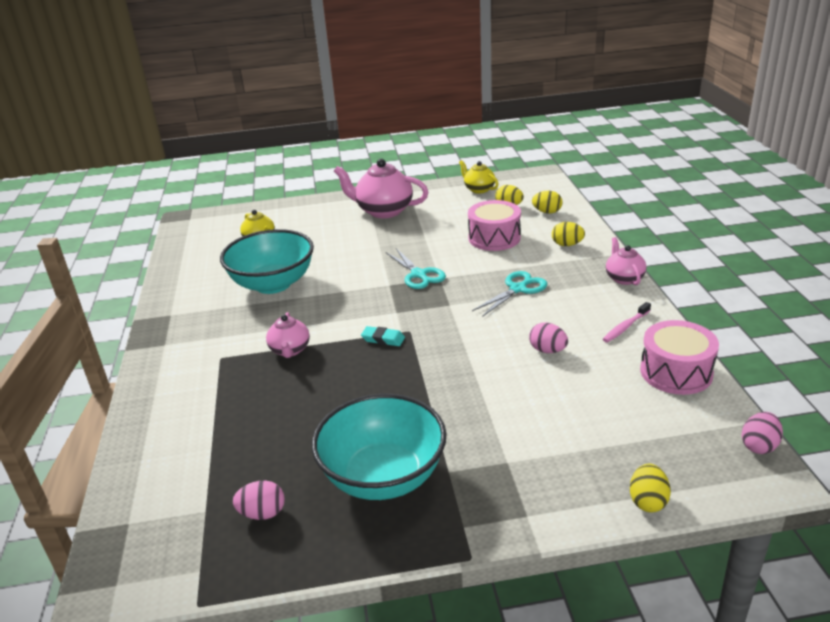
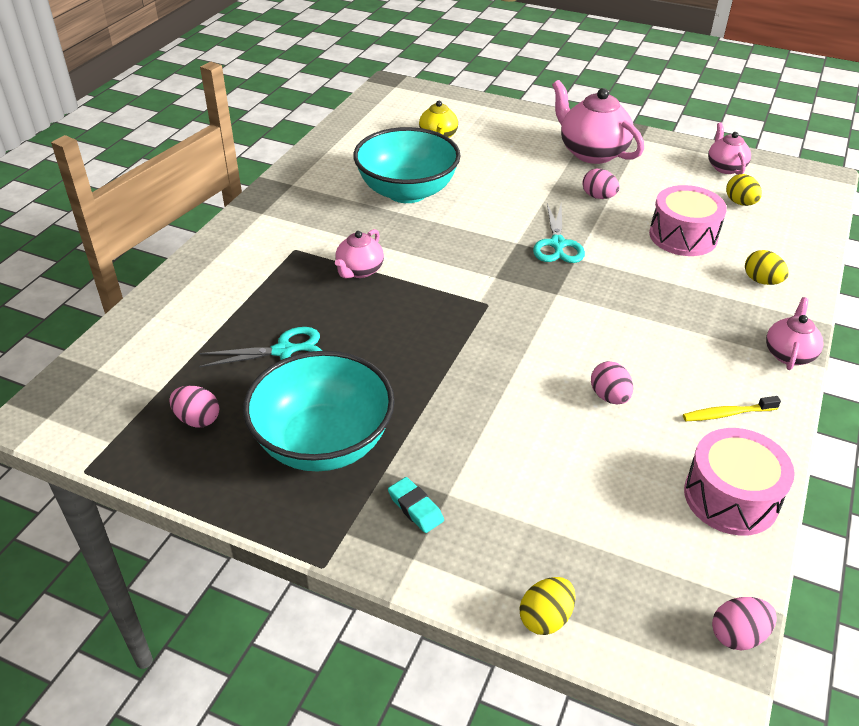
camera: 30 degrees right, 10 degrees up
(383, 339) = (454, 301): turquoise eraser -> turquoise eraser (415, 508)
(416, 235) = (598, 197): none -> pink egg
(479, 189) = (725, 167): yellow teapot -> pink teapot
(518, 289) = (648, 309): turquoise scissors -> turquoise scissors (284, 351)
(547, 212) = (779, 229): yellow egg -> none
(625, 327) = (727, 414): pink toothbrush -> yellow toothbrush

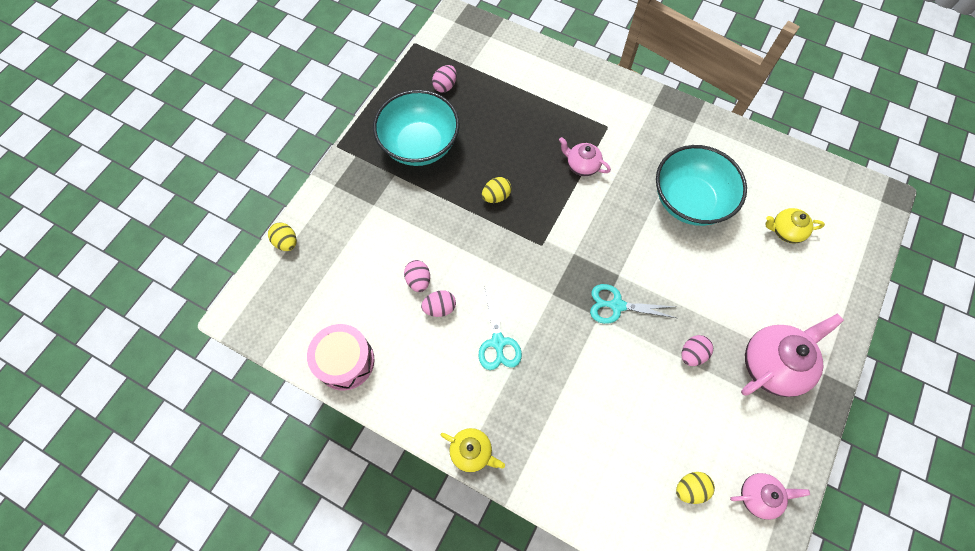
camera: 95 degrees right, 25 degrees up
(284, 351) = (499, 124): turquoise scissors -> turquoise scissors (498, 342)
(415, 508) = (366, 188): turquoise eraser -> none
(683, 236) = (631, 414): pink drum -> none
(727, 414) = (415, 382): yellow toothbrush -> none
(738, 635) = (255, 334): pink egg -> pink egg (418, 280)
(761, 281) = (565, 464): yellow egg -> yellow egg (496, 196)
(789, 354) = (472, 452): pink teapot -> yellow teapot

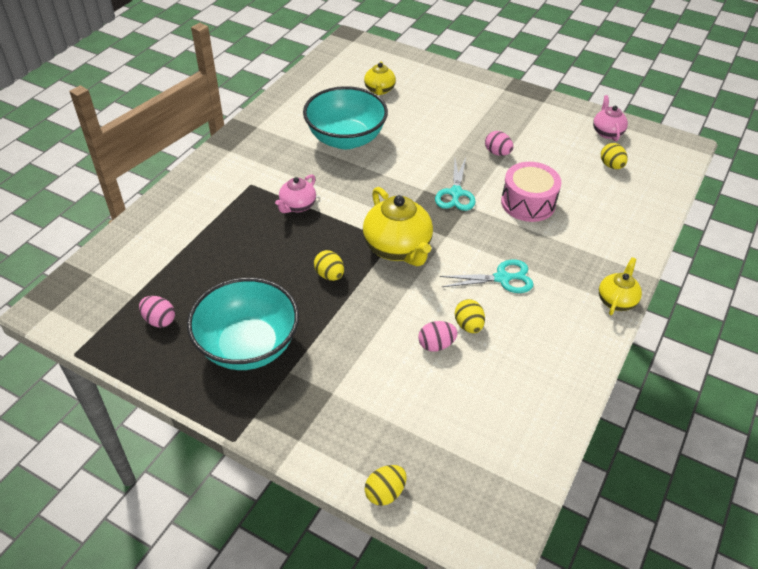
camera: 90 degrees left, 20 degrees down
(345, 361) = (542, 413): pink drum -> pink drum (528, 203)
(440, 308) = (468, 325): pink egg -> yellow egg
(532, 250) = (398, 248): none -> yellow teapot
(773, 364) = (500, 112): pink teapot -> none

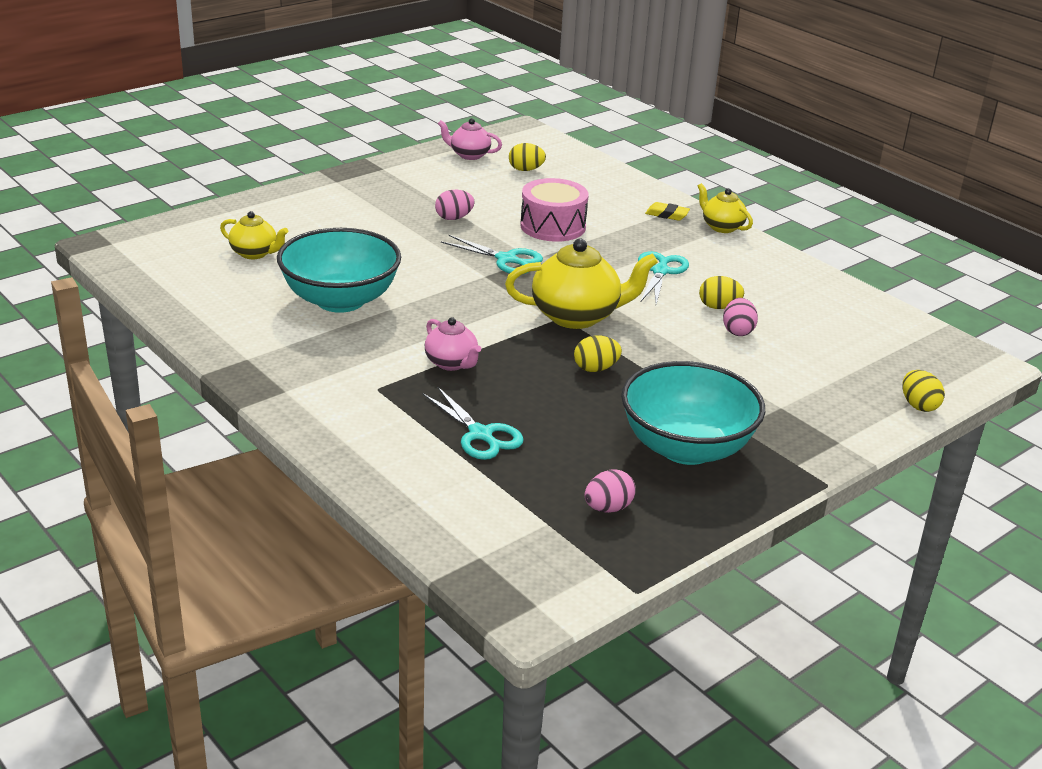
camera: 70 degrees left, 15 degrees down
(219, 241) = (480, 434): none -> turquoise scissors
(608, 261) = (667, 215): none -> yellow eraser

